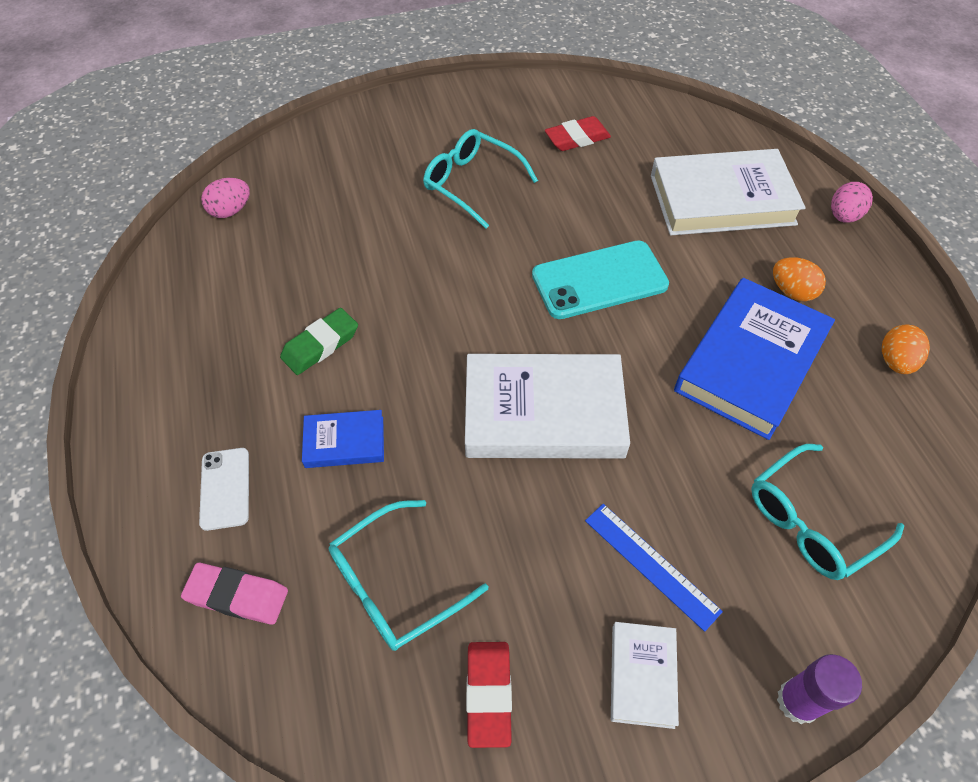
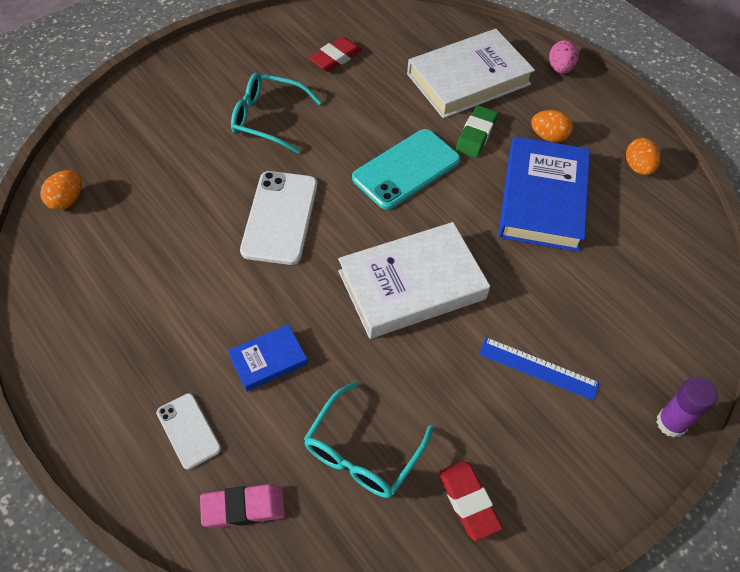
camera: 25 degrees left, 0 degrees up
(230, 211) = (67, 200): pink egg -> orange egg
(320, 345) = (208, 290): green eraser -> green eraser (476, 135)
(433, 291) = (280, 217): none -> white phone
(642, 675) = (566, 446): white book -> none
(811, 521) = (630, 299): turquoise glasses -> none

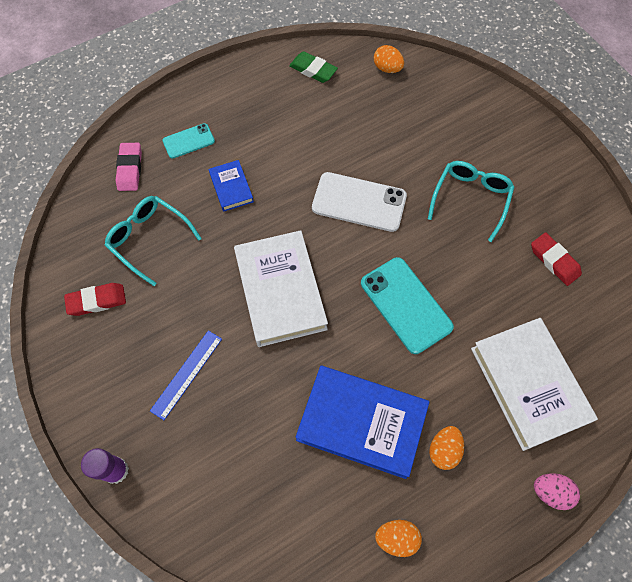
camera: 100 degrees right, 10 degrees up
(188, 431) = (188, 141): white phone -> turquoise phone
(476, 135) = (447, 376): green eraser -> green eraser (313, 70)

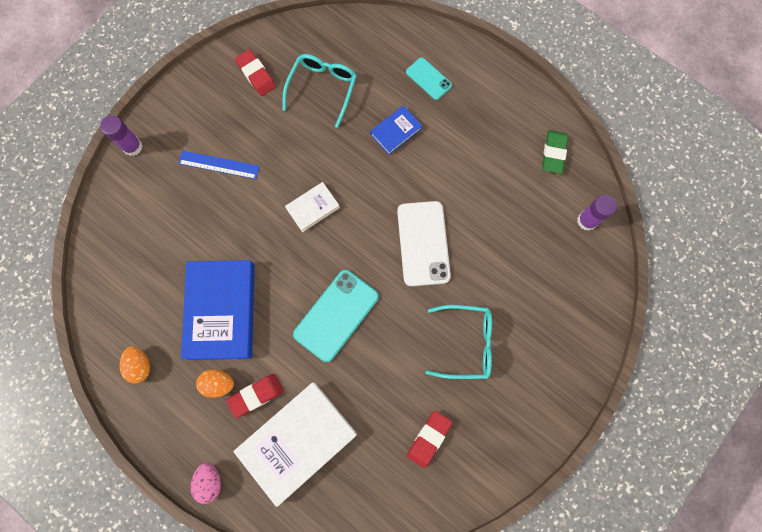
camera: 70 degrees right, 10 degrees up
(130, 169) = (382, 45): pink eraser -> none
(280, 291) = (313, 208): white book -> white book, size x0.49
(387, 68) = (587, 221): orange egg -> purple glue stick
(468, 413) = (256, 395): none -> red eraser

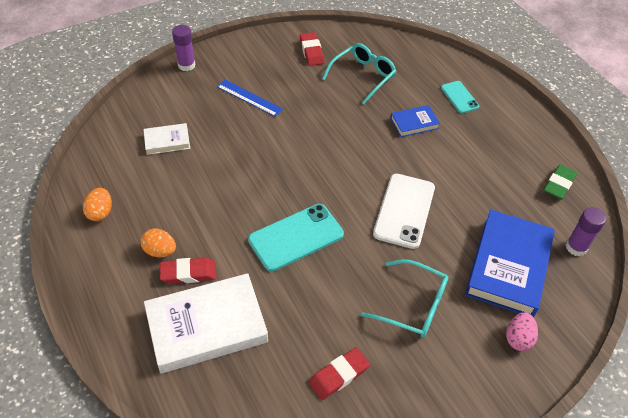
camera: 20 degrees right, 25 degrees down
(210, 481) = (106, 327): pink egg -> pink egg (518, 338)
(221, 311) = (194, 197): blue book -> blue book (508, 266)
(313, 208) = (314, 152): white book -> white book (167, 141)

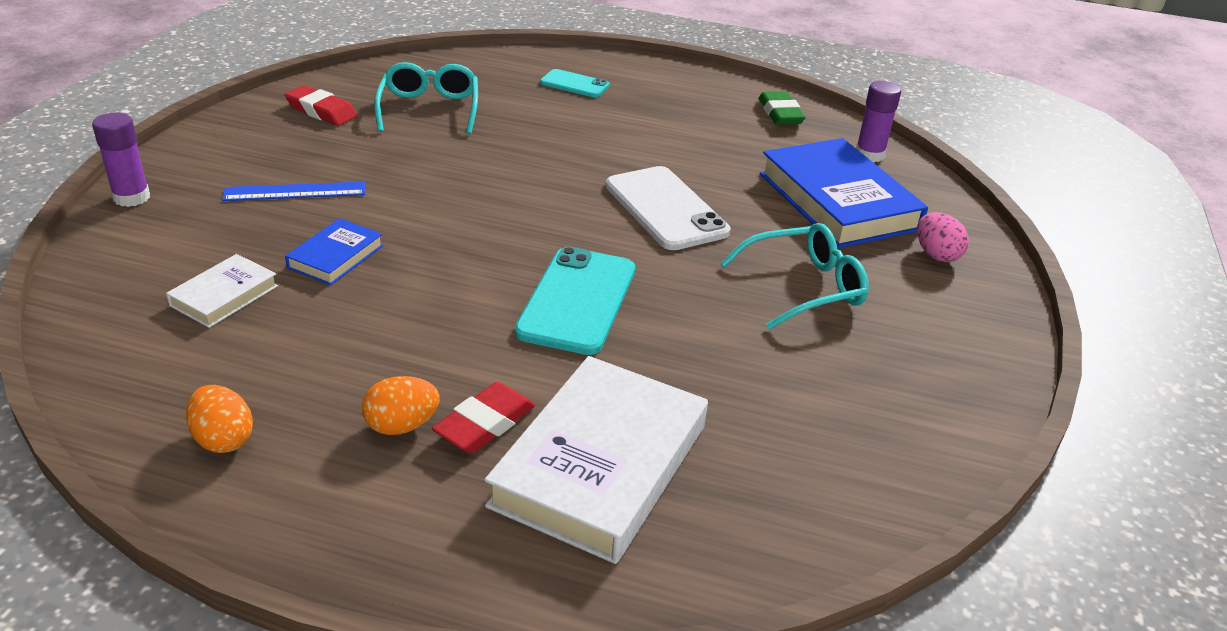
camera: 45 degrees left, 15 degrees down
(339, 375) = (831, 402): red eraser -> none
(414, 123) = (558, 127): blue book -> blue book (335, 257)

